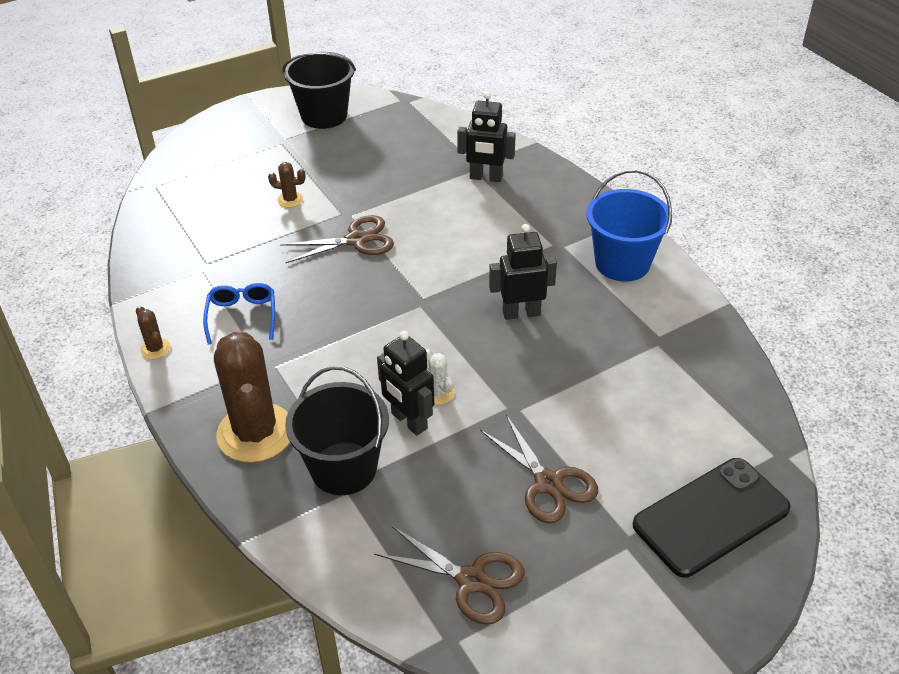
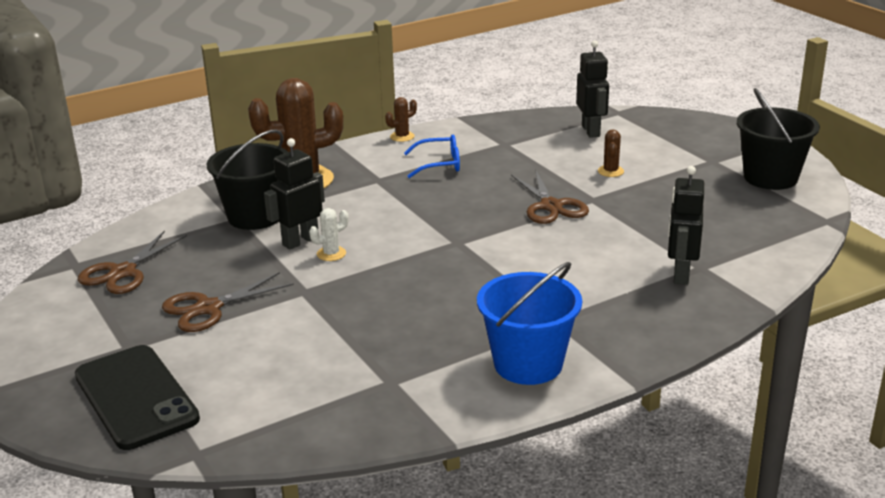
camera: 90 degrees right, 15 degrees down
(521, 313) = (439, 296): black robot -> black robot (591, 131)

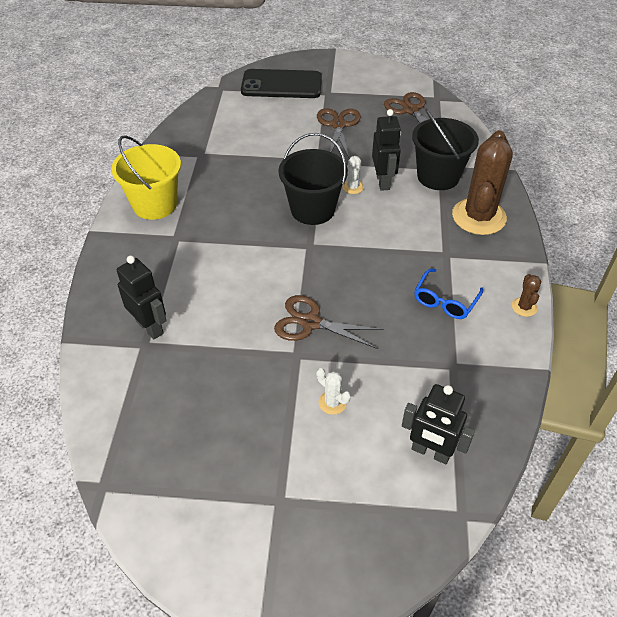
camera: 125 degrees right, 20 degrees up
(528, 364) = (155, 204): blue bucket -> yellow bucket
(610, 171) = (332, 402): brown cactus -> white cactus
(770, 177) = (204, 519): black bucket -> black bucket (312, 209)

